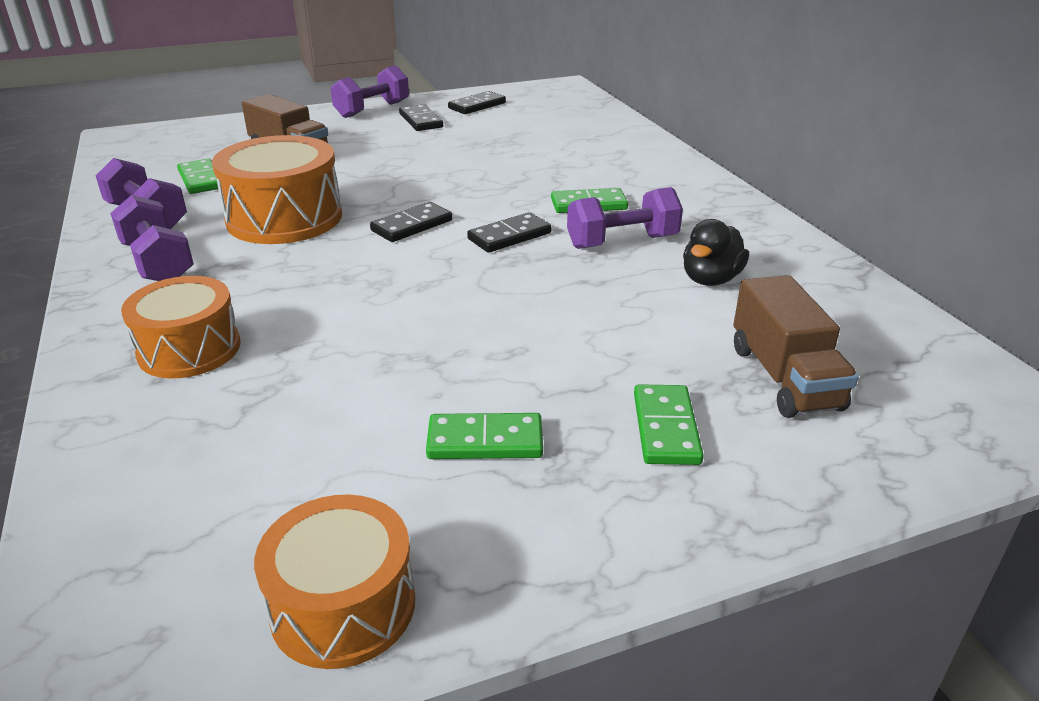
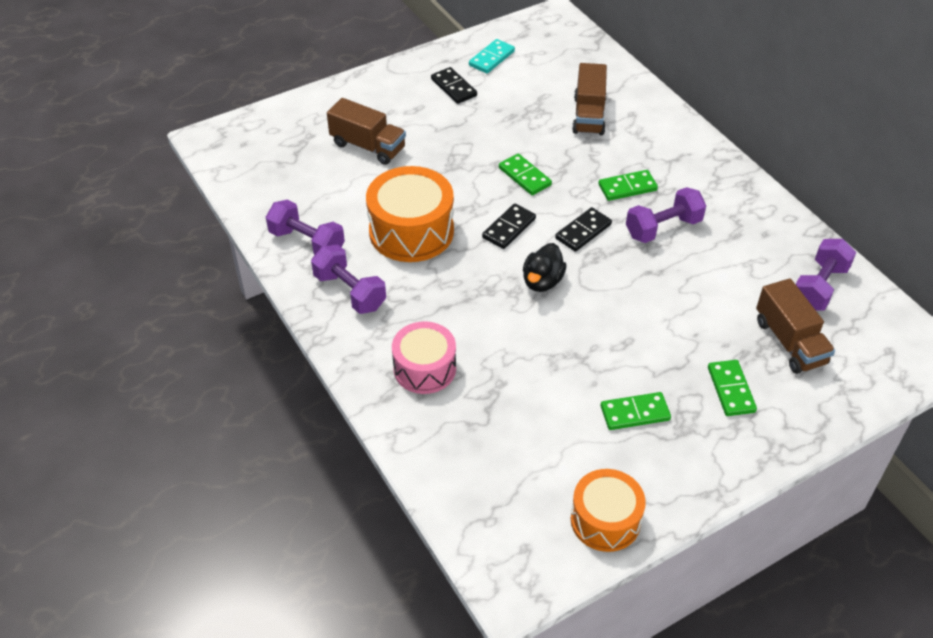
camera: 10 degrees left, 15 degrees up
(189, 349) = (424, 368): orange drum -> pink drum
(201, 179) = (318, 192): green domino -> green domino (524, 176)
(372, 110) = (404, 74): purple dumbbell -> purple dumbbell (819, 287)
(477, 106) = (491, 58): black domino -> turquoise domino
(567, 148) = (589, 115): none -> brown truck
(710, 279) = (731, 260): black duck -> black duck (542, 281)

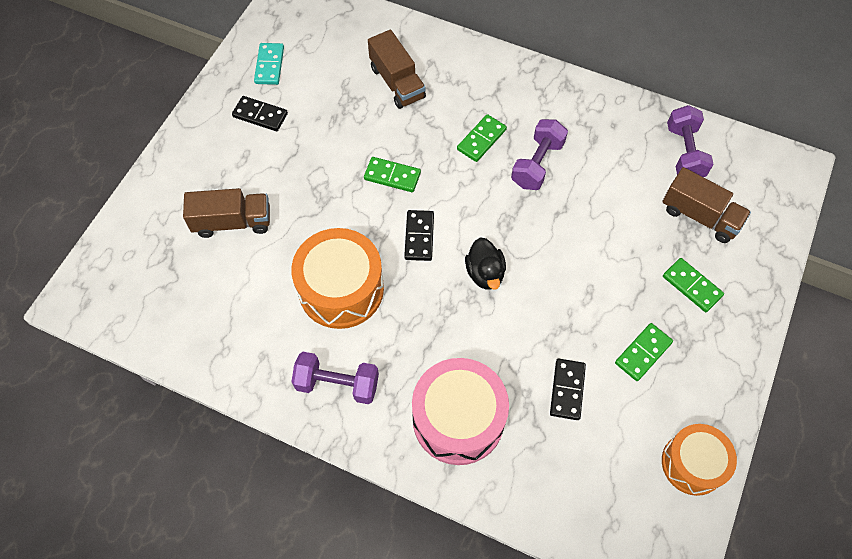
camera: 35 degrees left, 15 degrees up
(307, 242) = (259, 357): purple dumbbell -> none
(424, 368) = (458, 419): pink drum -> pink drum, size x1.51
(583, 231) = (480, 204): black domino -> black domino (567, 390)

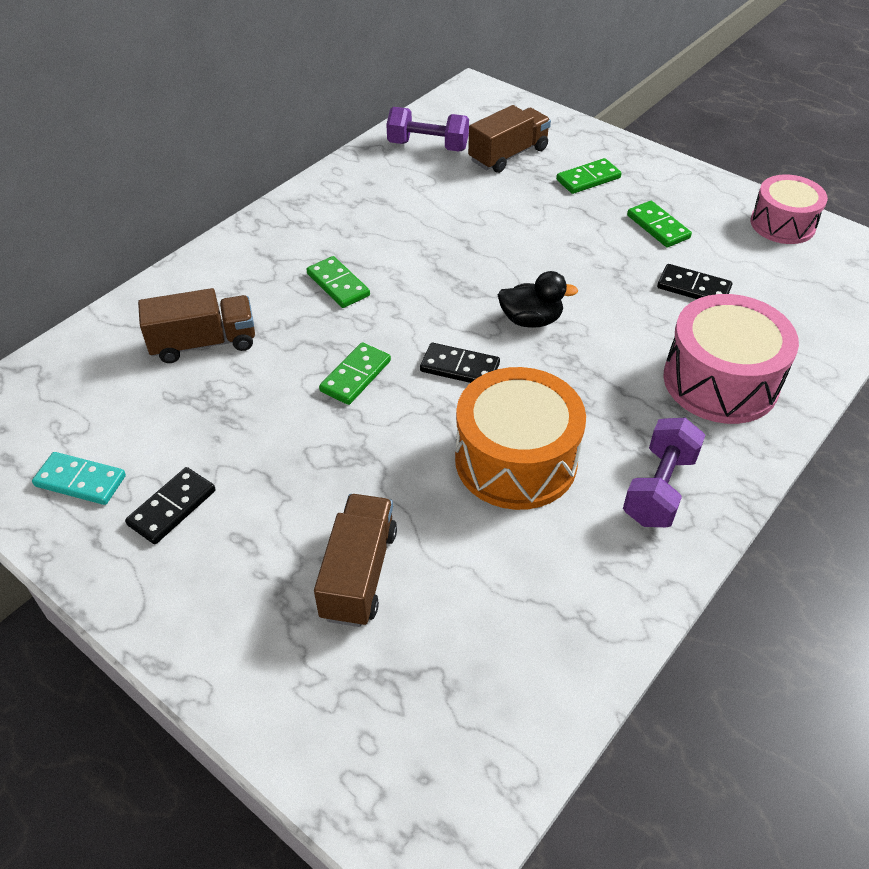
camera: 75 degrees left, 15 degrees down
(537, 164) = (395, 248): purple dumbbell -> none
(692, 464) = (782, 224): orange drum -> pink drum

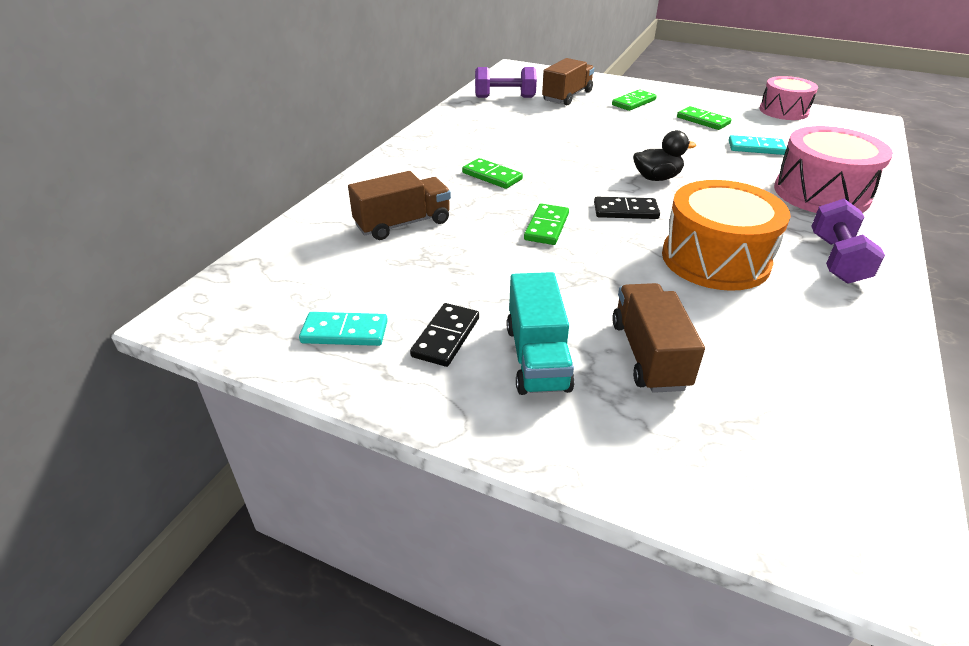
camera: 15 degrees left, 10 degrees down
(246, 552) = (537, 357): none -> turquoise truck
(693, 288) = (756, 148): black domino -> turquoise domino

